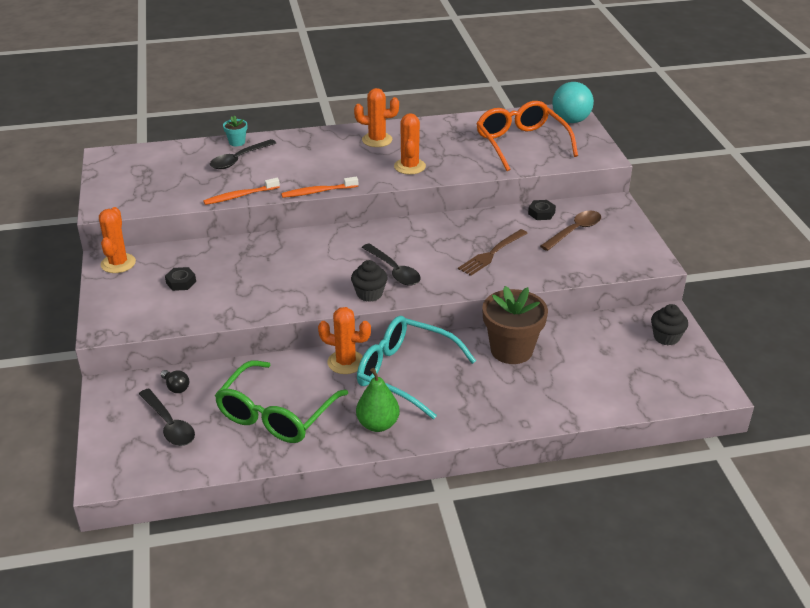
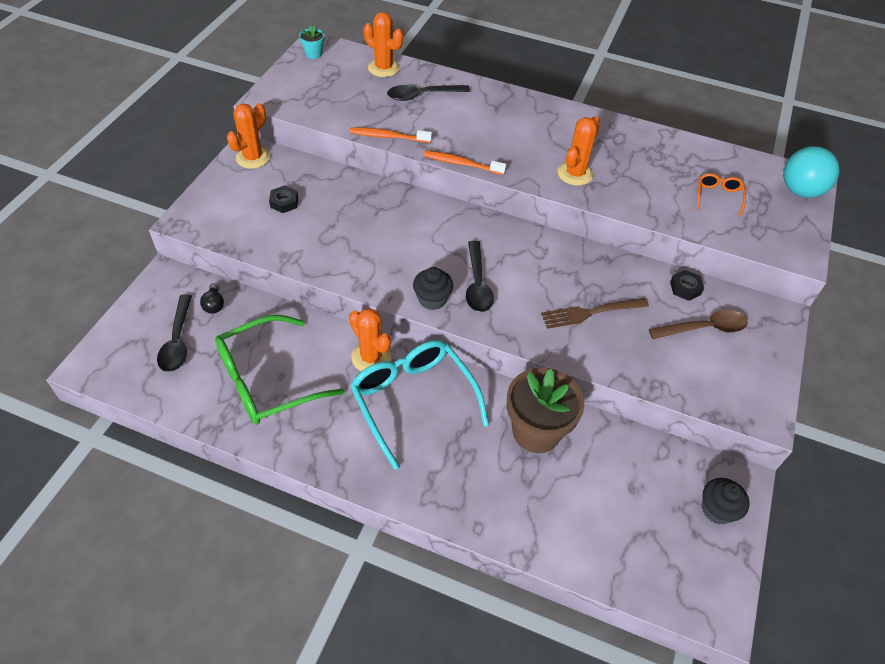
camera: 30 degrees right, 15 degrees up
(237, 142) = (437, 76): turquoise flower pot -> turquoise flower pot (313, 54)
(377, 140) = (569, 128): orange cactus -> orange cactus (383, 68)
(378, 424) = (342, 444): green pear -> none
(521, 143) = (718, 197): orange glasses -> orange glasses, size x0.46

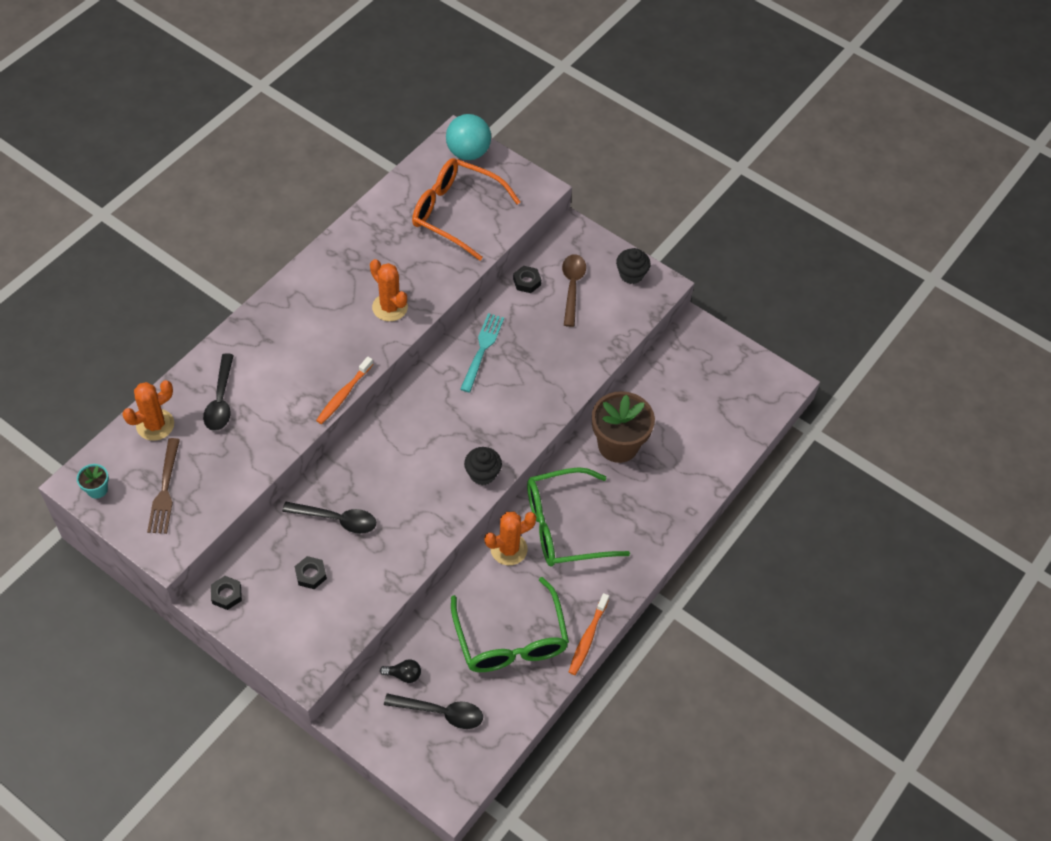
camera: 75 degrees left, 5 degrees up
(253, 158) = (226, 595): orange cactus -> black nut
(388, 137) = (279, 448): orange toothbrush -> orange toothbrush (587, 638)
(413, 400) = (564, 526): turquoise glasses -> green glasses
(477, 284) = (475, 433): black spoon -> black spoon (336, 519)
(580, 269) = (482, 349): none -> turquoise fork
(590, 313) = (533, 359): brown fork -> brown fork (165, 490)
(717, 509) = (712, 352): black cupcake -> black cupcake (631, 274)
(718, 197) = (455, 213): orange glasses -> orange glasses, size x2.20

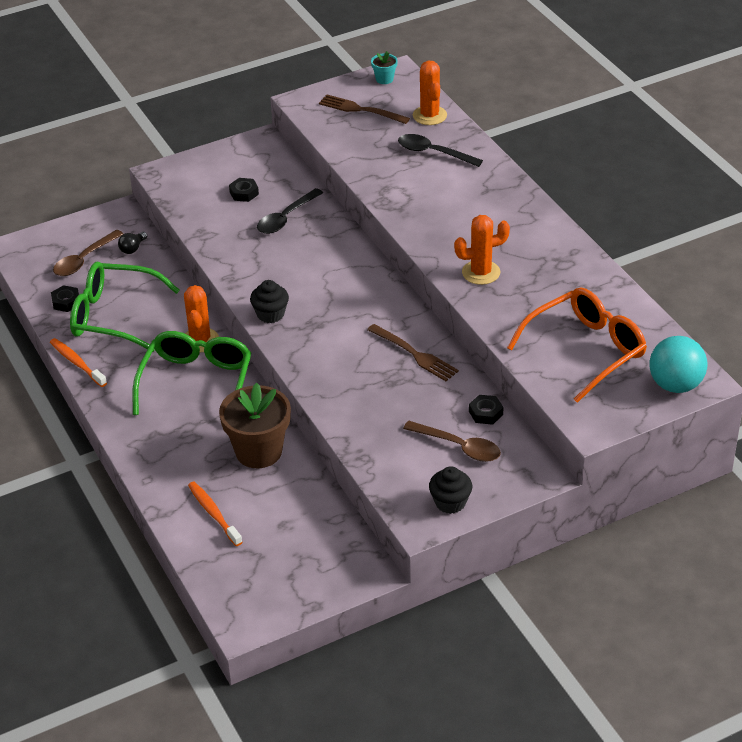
camera: 120 degrees right, 15 degrees down
(226, 595) = (259, 148): black nut -> black nut (66, 302)
(343, 395) = (394, 221): orange toothbrush -> orange toothbrush (213, 513)
(440, 712) = (84, 260): black spoon -> brown spoon
(482, 349) = (414, 354): turquoise fork -> brown fork

